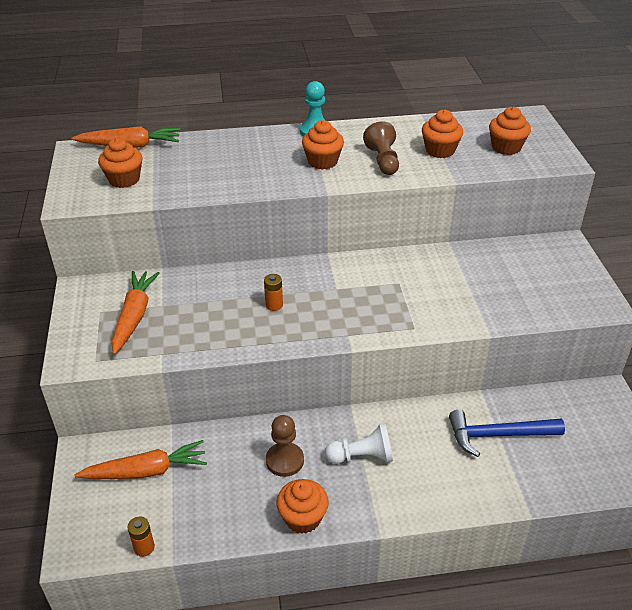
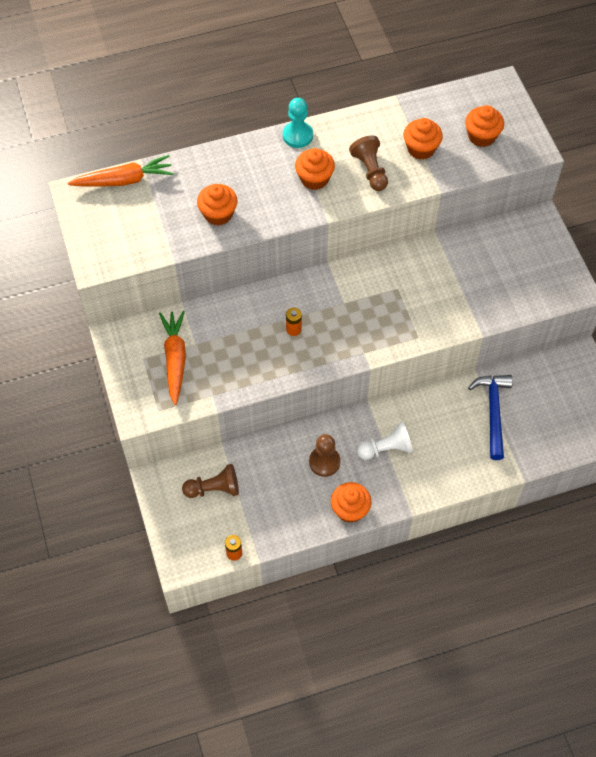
camera: 10 degrees left, 20 degrees up
(124, 179) = (135, 228): orange cupcake -> orange cupcake (218, 214)
(146, 471) = (214, 489): orange carrot -> brown pawn
(498, 435) = (493, 412): blue hammer -> blue hammer turned 105 degrees clockwise

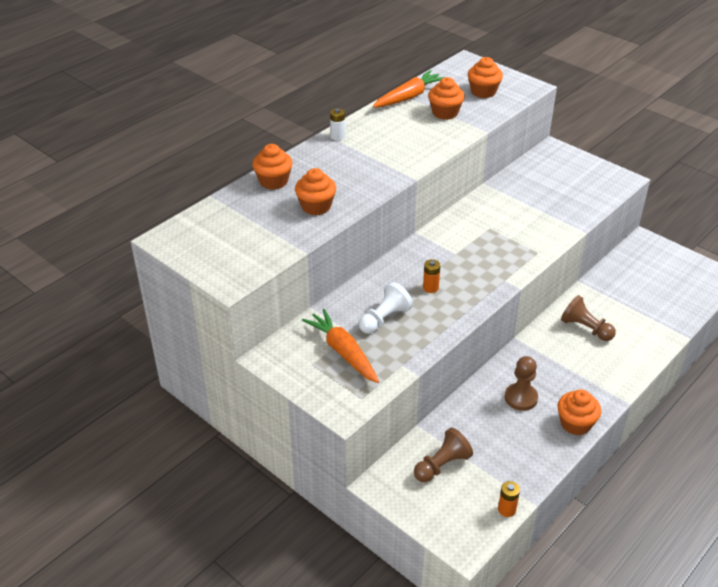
camera: 30 degrees left, 20 degrees down
(124, 180) = (206, 214): orange carrot -> orange carrot (408, 97)
(297, 135) = (337, 136): turquoise pawn -> white battery
(314, 179) = (378, 157): orange cupcake -> orange cupcake (273, 181)
(370, 170) = (418, 137): brown pawn -> brown pawn (585, 328)
(386, 448) = (562, 364): white pawn -> white pawn (384, 319)
(493, 412) = (619, 302): blue hammer -> none

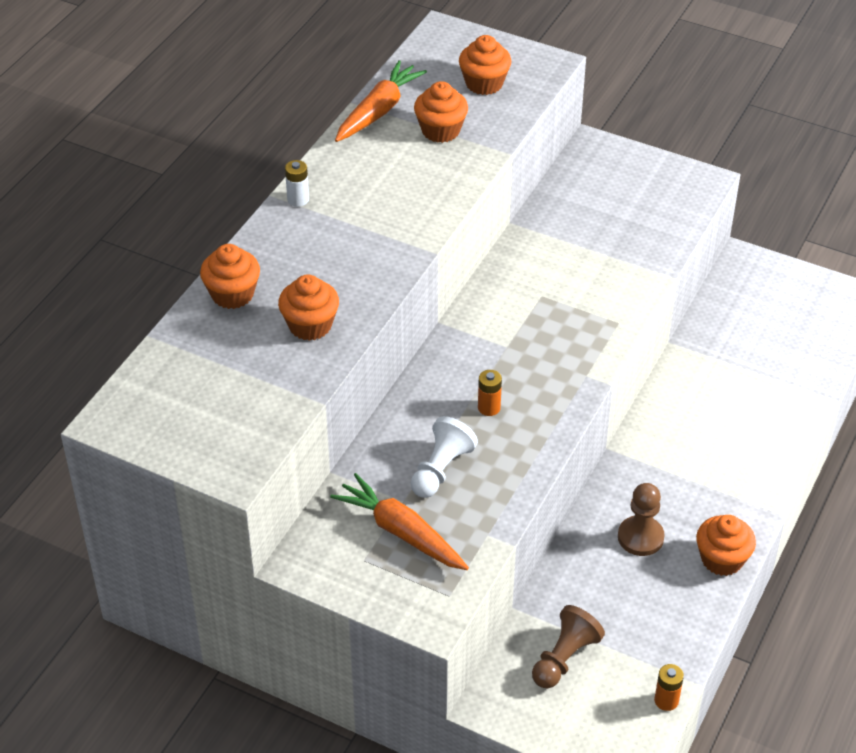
camera: 15 degrees left, 5 degrees up
(585, 328) = (698, 414): brown pawn -> none

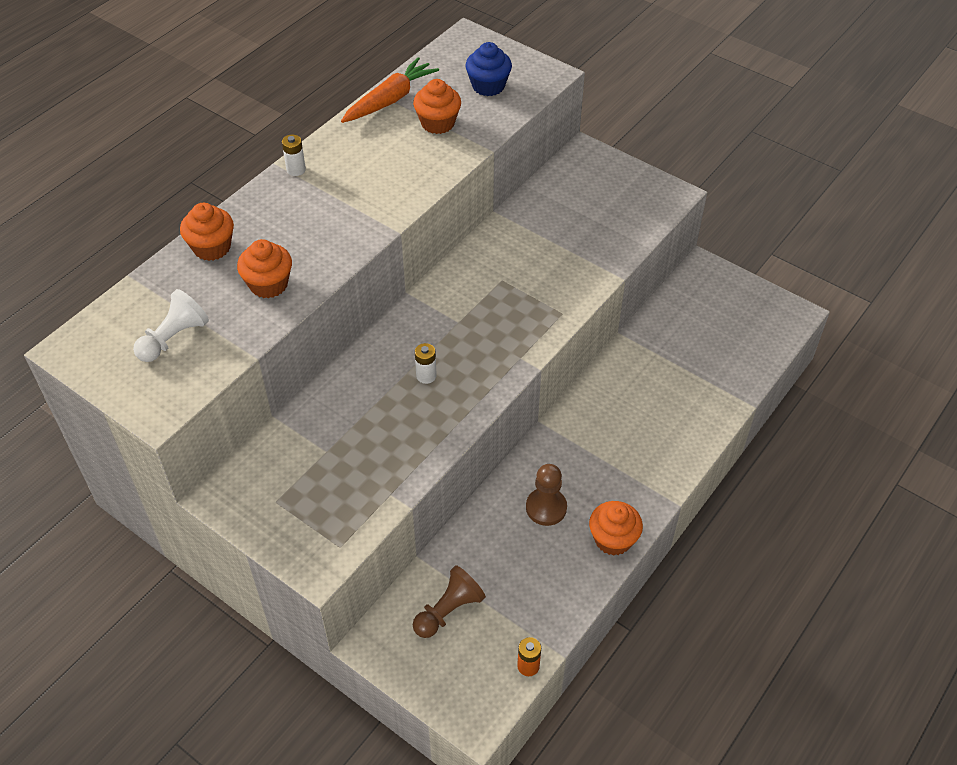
camera: 10 degrees right, 5 degrees up
(401, 532) = (315, 480): orange carrot -> none
(441, 469) = (367, 427): white pawn -> white pawn (174, 338)
(484, 83) = (488, 86): orange cupcake -> blue cupcake
(489, 408) = (426, 376): orange battery -> white battery

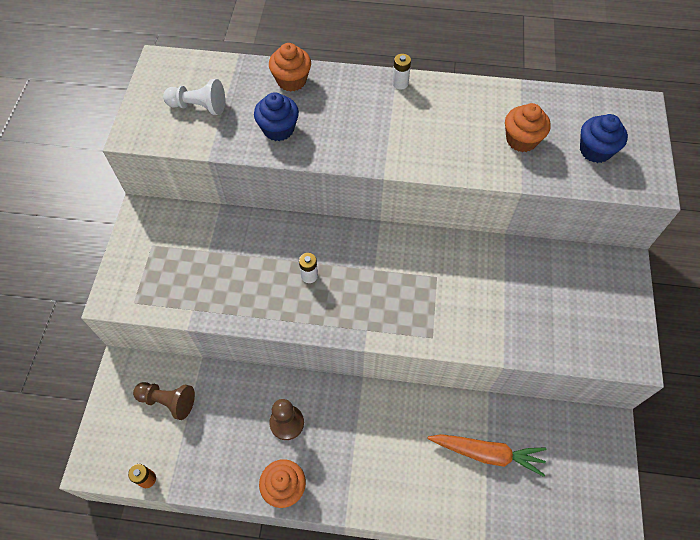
camera: 60 degrees right, 10 degrees up
(268, 284) = (278, 129): orange cupcake -> blue cupcake
(390, 100) = (520, 97): orange carrot -> orange carrot (487, 453)

